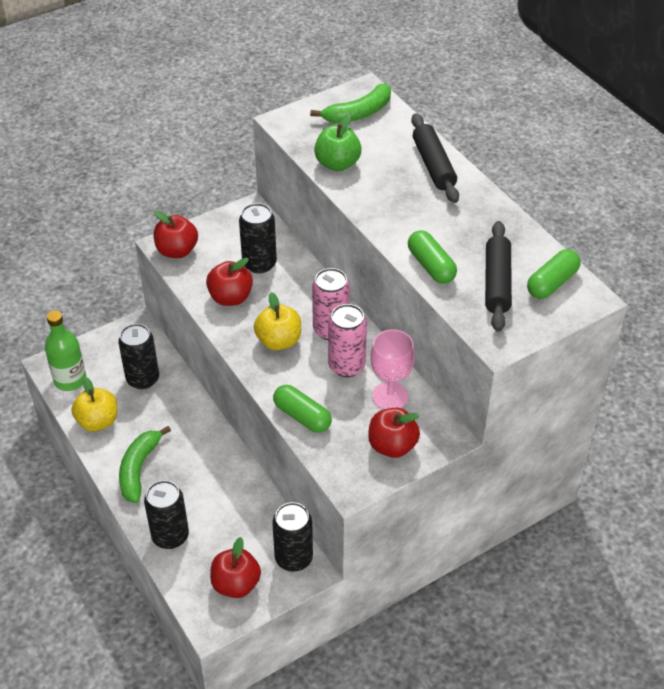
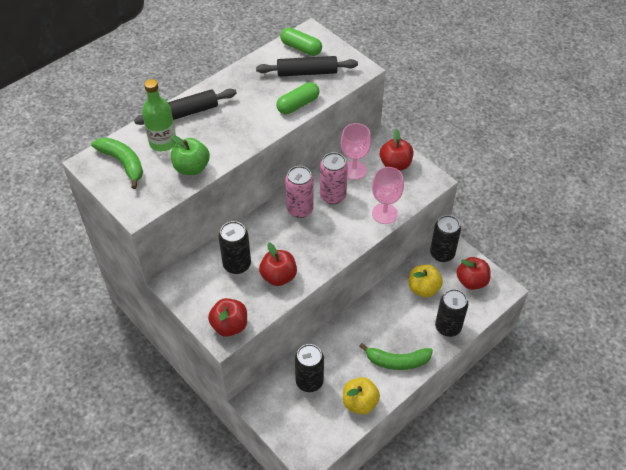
camera: 100 degrees left, 5 degrees up
(70, 380) = (321, 437): green bottle -> green bottle (163, 142)
(279, 341) = (318, 238): yellow apple -> yellow apple (423, 288)
(302, 416) = (384, 213): green capsule -> pink goblet

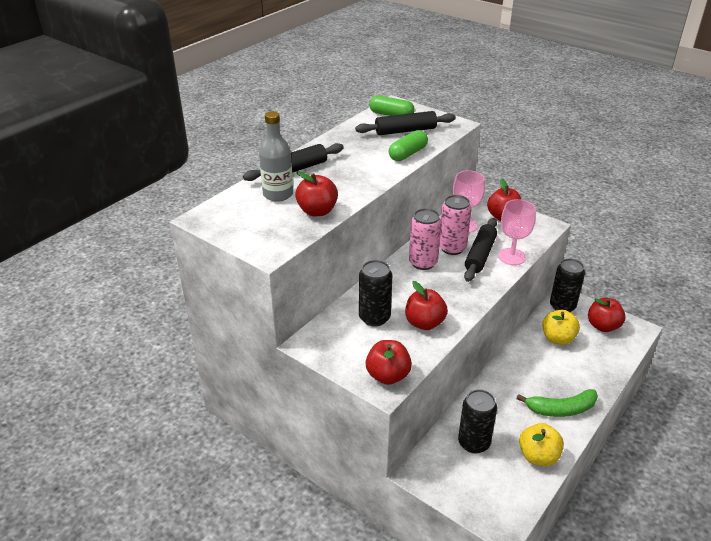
camera: 10 degrees left, 15 degrees down
(123, 163) = (239, 215): green banana -> none
(163, 142) = (278, 194): green bottle -> grey bottle
(191, 168) = (317, 211): green apple -> red apple
(356, 207) = (480, 255): none -> black rolling pin
(448, 327) = (599, 370): black can -> none

